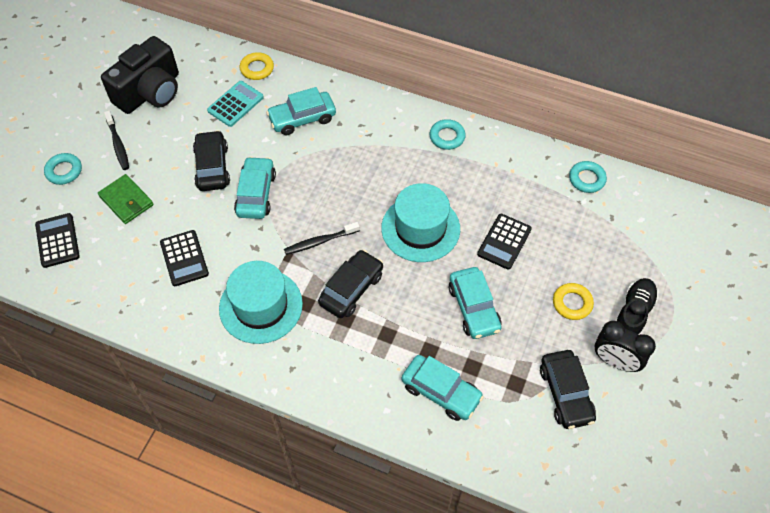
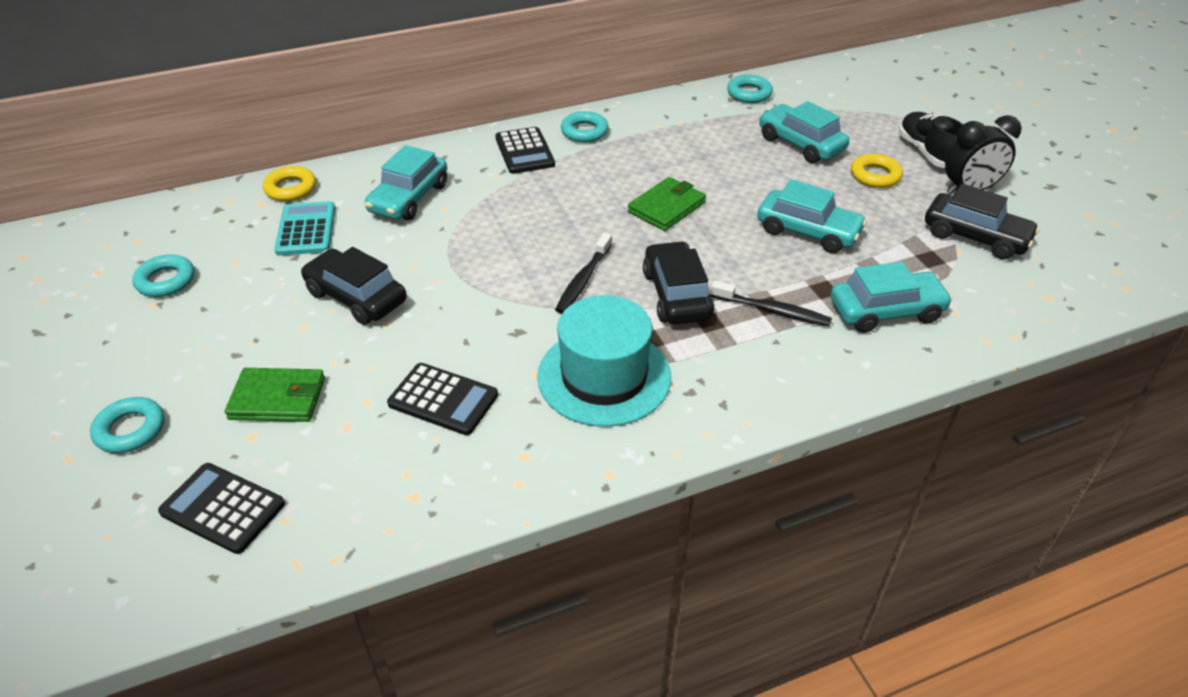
camera: 45 degrees left, 15 degrees down
(118, 144) = (185, 354): black toothbrush -> black toothbrush (773, 311)
(150, 92) = (166, 281): black camera -> turquoise ring
(256, 194) = (448, 287): turquoise car -> turquoise car (800, 144)
(420, 228) = (666, 207): turquoise hat -> green wallet
(504, 242) = (754, 171): black calculator -> black calculator (524, 151)

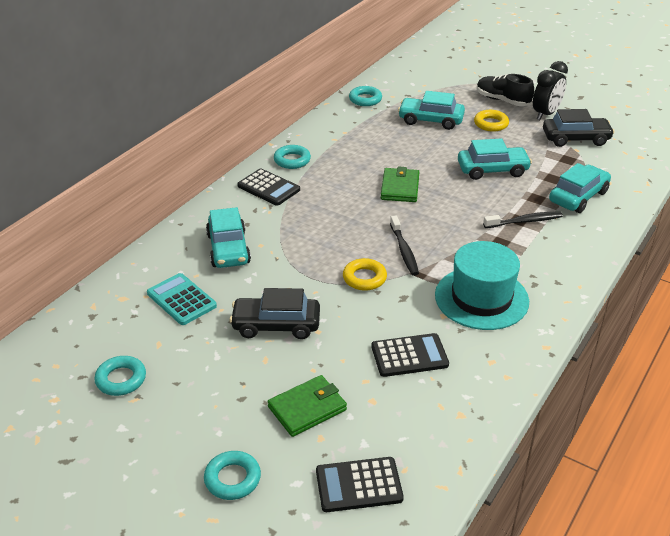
camera: 35 degrees left, 5 degrees down
(291, 188) = (131, 278): yellow ring -> yellow ring (364, 278)
(676, 295) = (465, 235): black car -> none

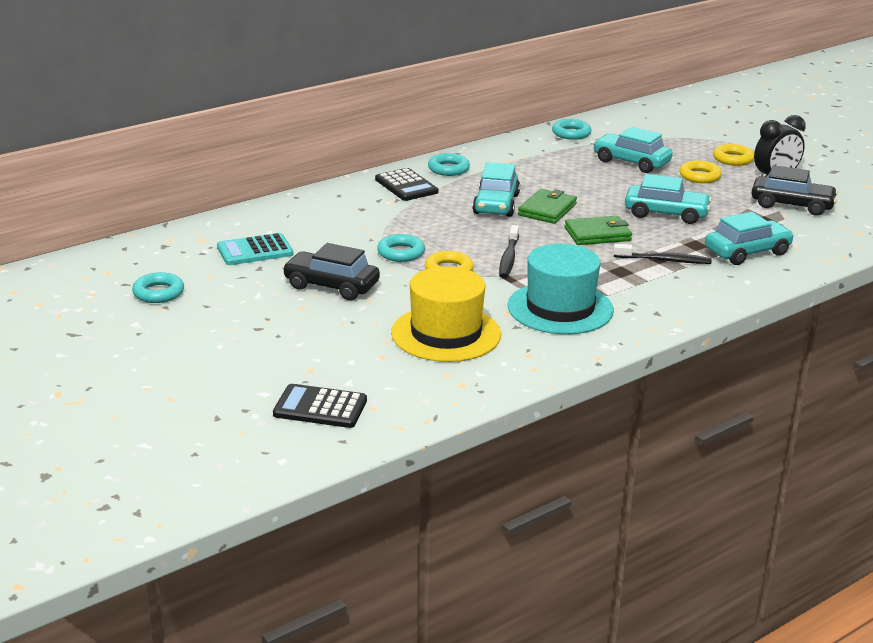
camera: 20 degrees right, 10 degrees down
(181, 300) = (255, 251): turquoise calculator -> turquoise calculator turned 90 degrees counterclockwise
(228, 249) = (328, 223): turquoise car -> turquoise car (496, 204)
(232, 479) = (208, 377): turquoise ring -> turquoise ring (401, 253)
(307, 408) = (314, 348): green wallet -> green wallet (597, 234)
(409, 356) = (446, 334): black calculator -> yellow hat
(502, 100) = (733, 159): black shoe -> yellow ring

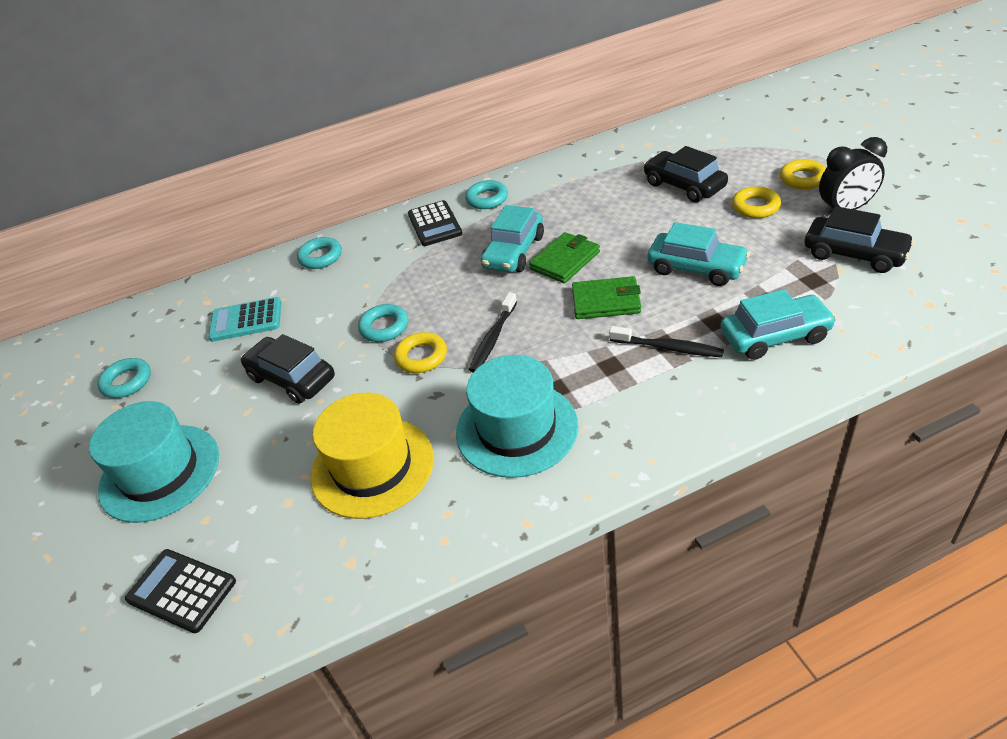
camera: 20 degrees right, 15 degrees up
(243, 345) = (160, 472): none -> turquoise hat
(571, 133) = (634, 144): turquoise ring -> turquoise ring (320, 257)
(631, 162) = (684, 185): turquoise car -> black car

